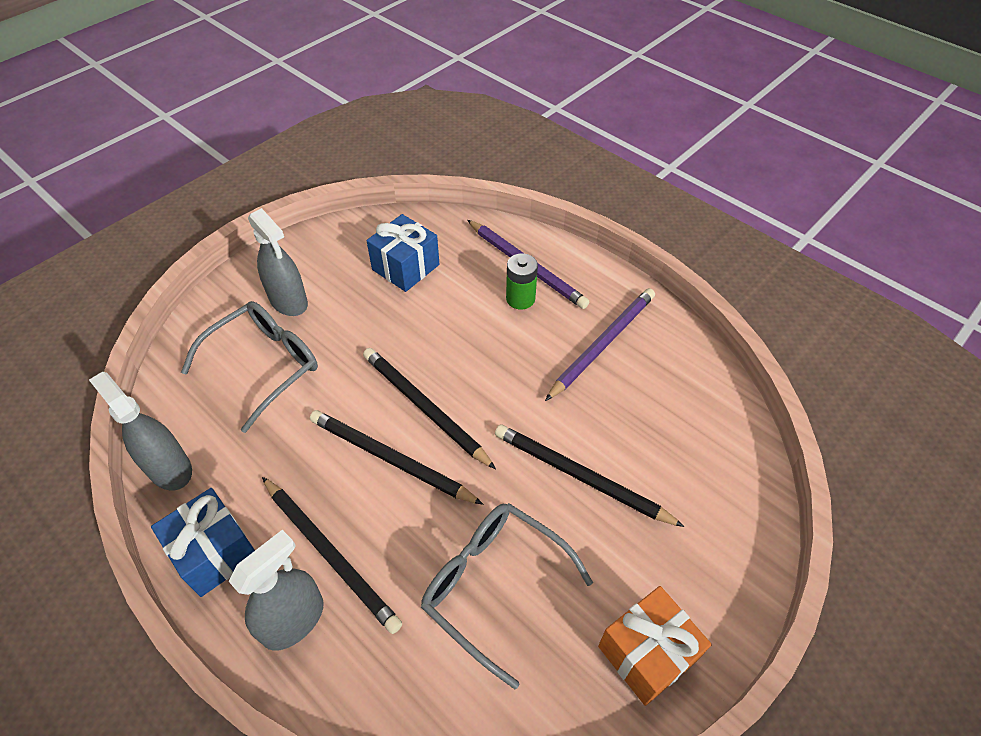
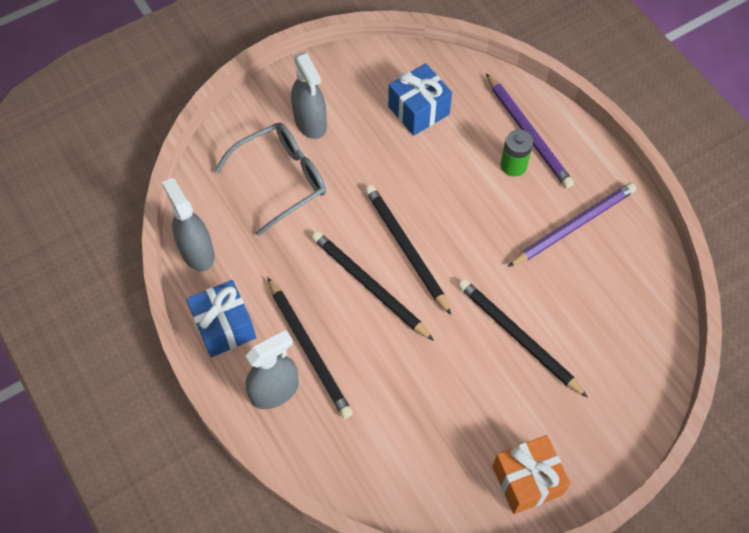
camera: 15 degrees right, 10 degrees up
(495, 587) = (427, 405): grey glasses -> none

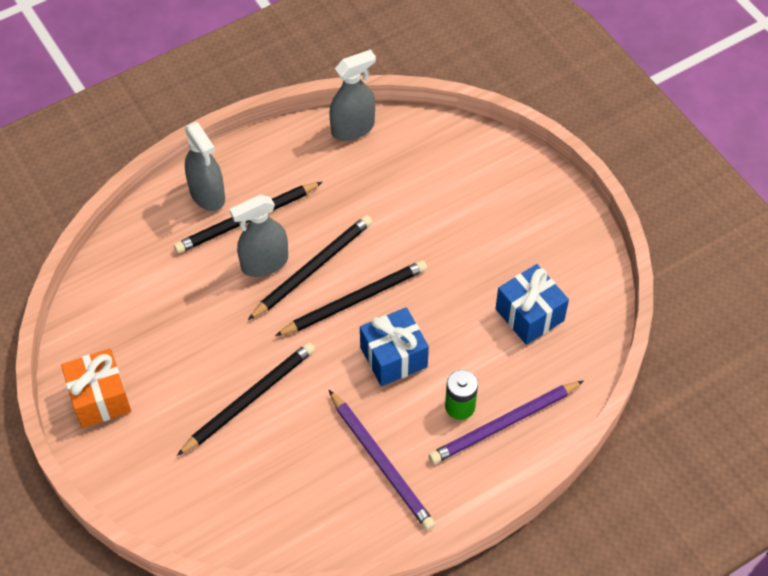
camera: 90 degrees right, 5 degrees down
(224, 327) = (273, 153): blue gift -> blue gift (393, 357)
(280, 180) = (435, 191): grey glasses -> none
(310, 122) = (508, 215): grey spray bottle -> grey spray bottle (264, 263)

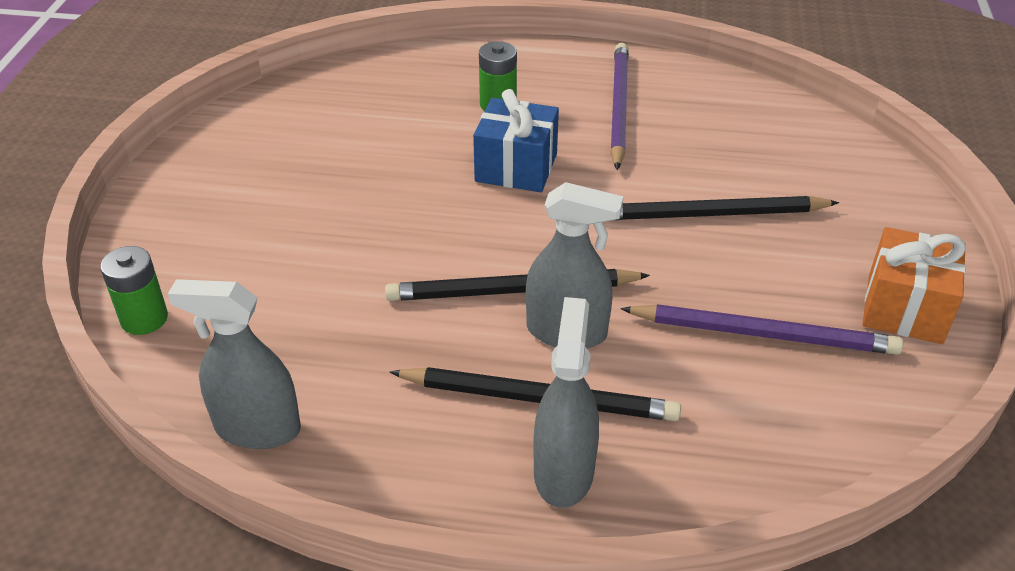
camera: 140 degrees left, 15 degrees down
(354, 300) = (499, 233): black pencil -> none
(466, 137) = (144, 319): none -> green battery
(504, 424) = (474, 76): purple pencil -> purple pencil (763, 334)
(529, 315) = (341, 128): blue gift -> none

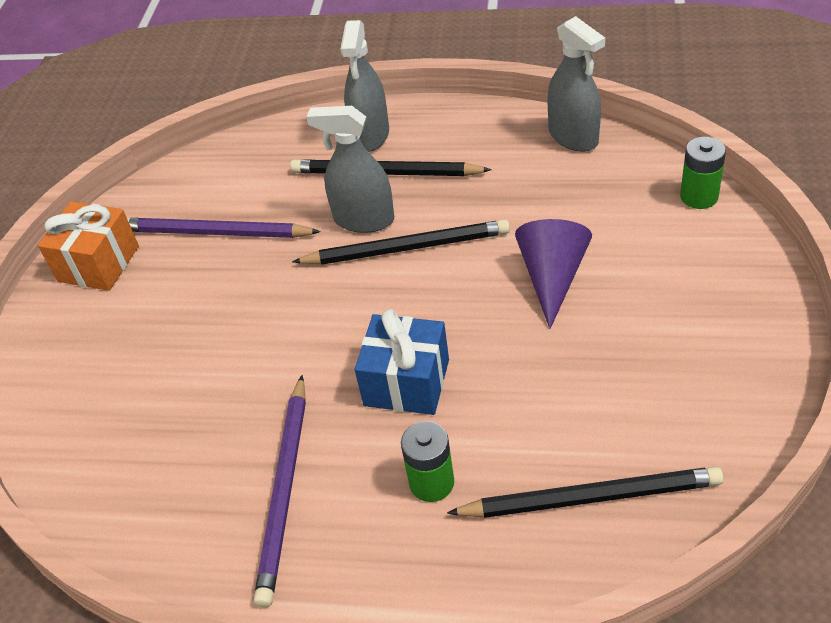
camera: 175 degrees left, 5 degrees up
(257, 428) = (573, 137): grey spray bottle -> grey spray bottle turned 45 degrees clockwise
(352, 244) = (552, 277): none -> purple cone
(711, 214) = (221, 340): black pencil -> black pencil (590, 497)

